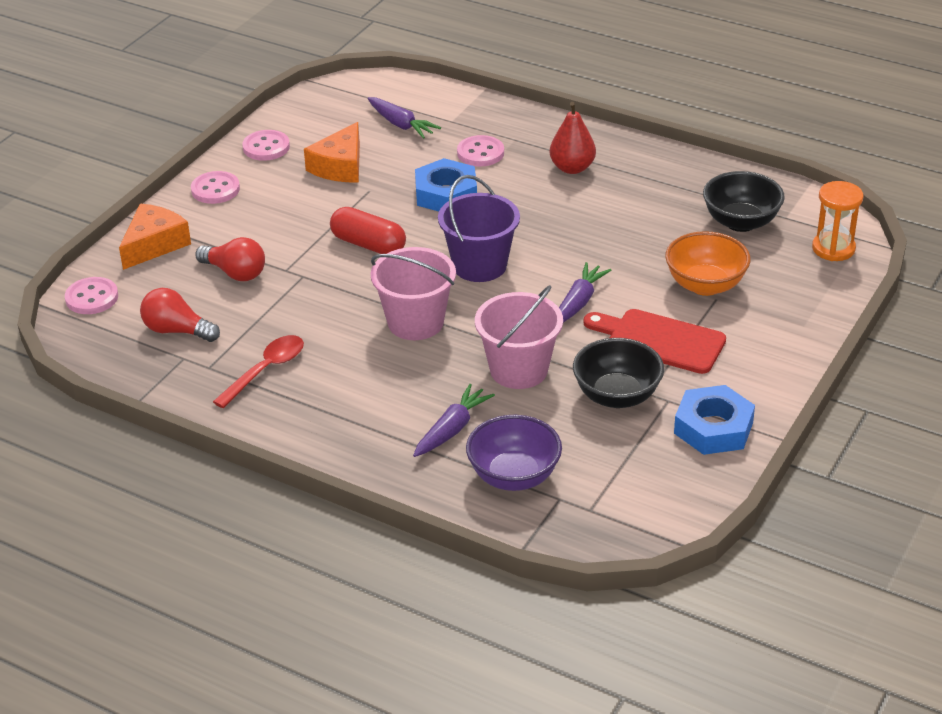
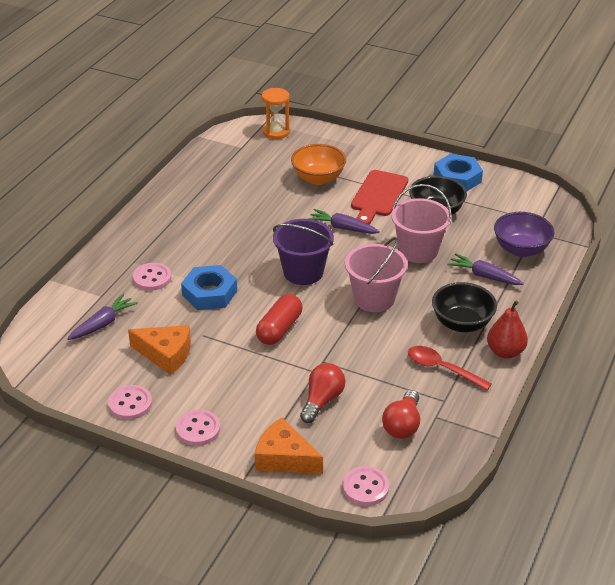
camera: 95 degrees left, 0 degrees up
(572, 168) = (177, 233): red pear -> red pear (505, 352)
(741, 222) = (247, 164): black bowl -> black bowl (462, 323)

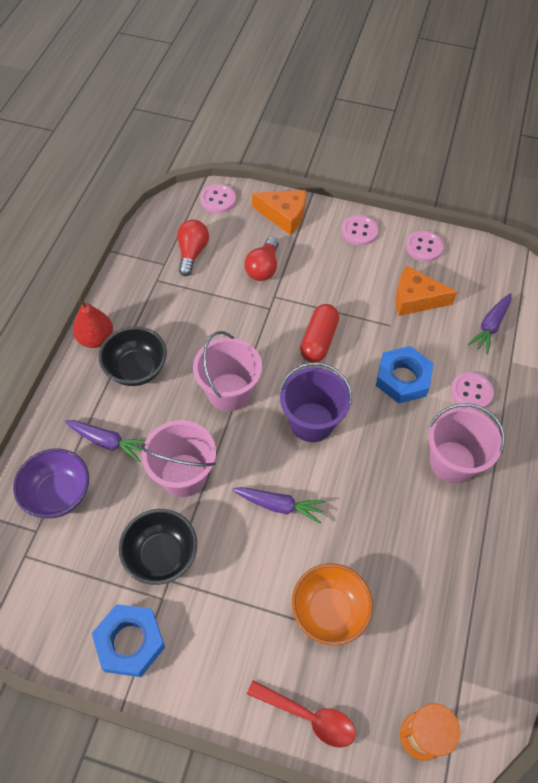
camera: 170 degrees right, 20 degrees up
(193, 238) = (452, 462): none -> pink bucket
(378, 196) = (240, 581): red cutting board -> none
(442, 369) = (158, 312): red spoon -> red spoon (308, 716)

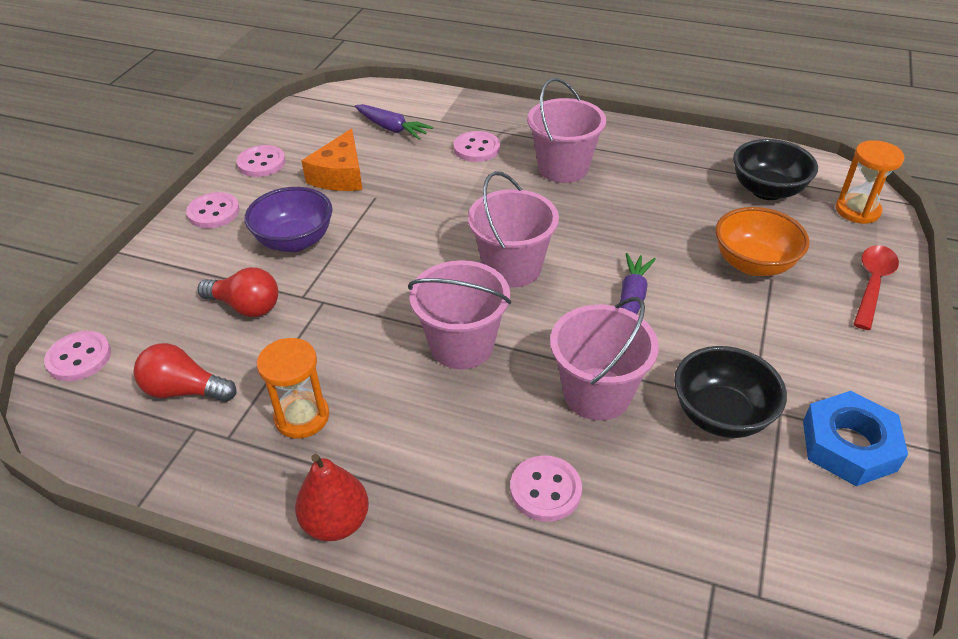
camera: 85 degrees left, 15 degrees down
(58, 494) = (644, 555): purple bowl -> purple bowl (295, 241)
(108, 442) = (545, 490): purple carrot -> pink button
(136, 369) = (409, 458): black bowl -> black bowl (767, 190)
(170, 312) = (302, 417): none -> orange hourglass
(284, 215) = (151, 282): orange cheese -> none
(311, 422) = (512, 268): purple bucket -> pink bucket
(319, 340) = (387, 257): red capsule -> none
(402, 378) = (454, 193): blue nut -> none

